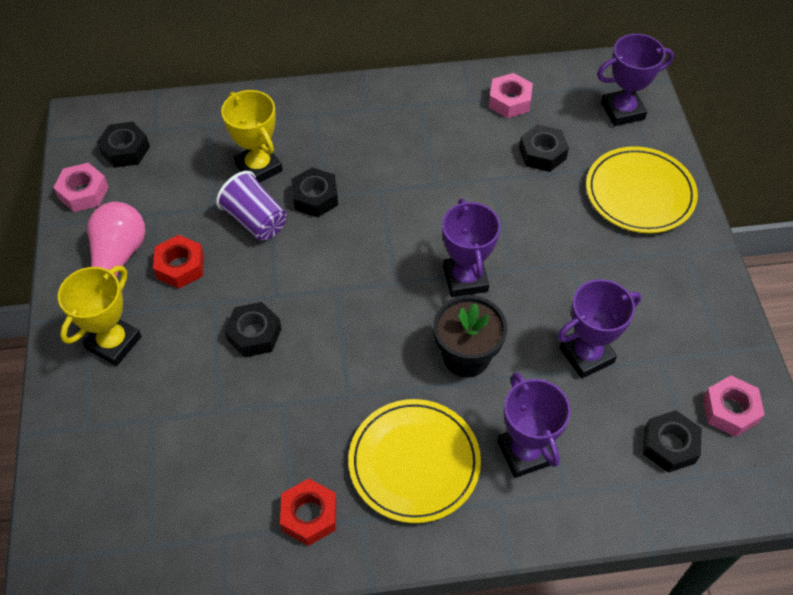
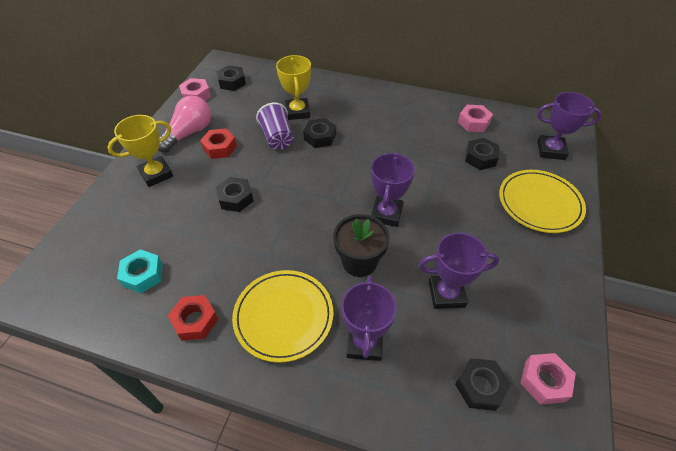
camera: 25 degrees right, 5 degrees down
(199, 489) = (143, 275): none -> turquoise nut

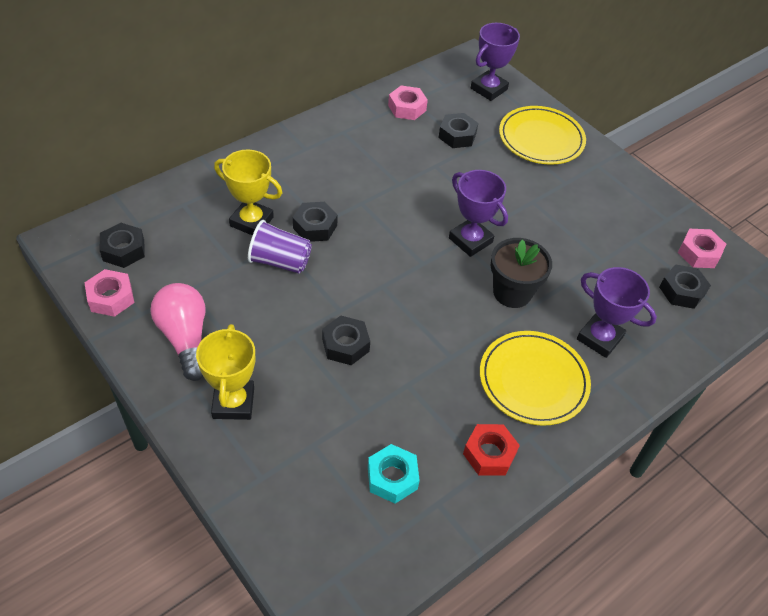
camera: 60 degrees left, 0 degrees up
(220, 148) = (244, 321): red nut -> none
(446, 294) = (588, 257): purple trophy -> none

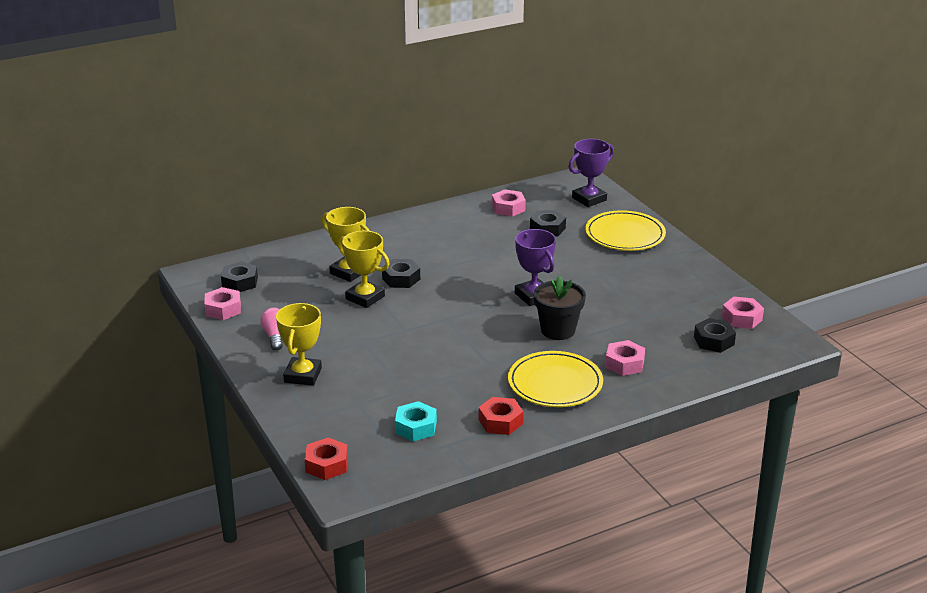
camera: 15 degrees right, 20 degrees down
(185, 338) = (275, 336): pink light bulb -> pink light bulb, size x0.62
(280, 261) = (365, 298): purple cup -> yellow trophy
(298, 563) = (327, 465): none -> red nut
(345, 345) = (403, 350): black nut -> none
(599, 338) = (624, 363): purple trophy -> pink nut

